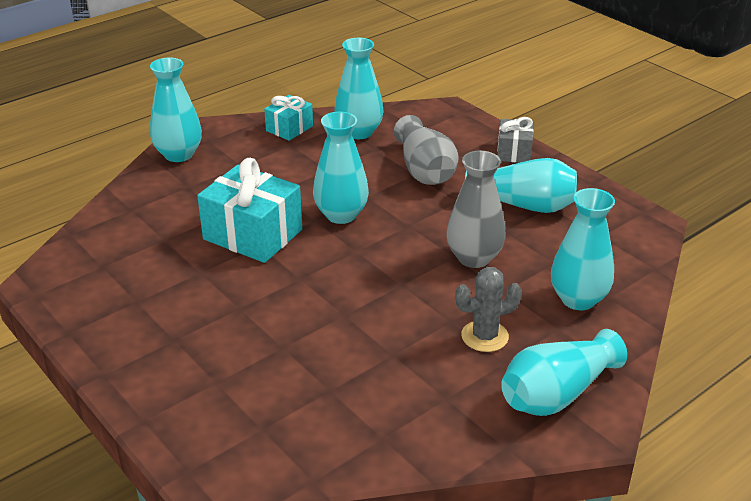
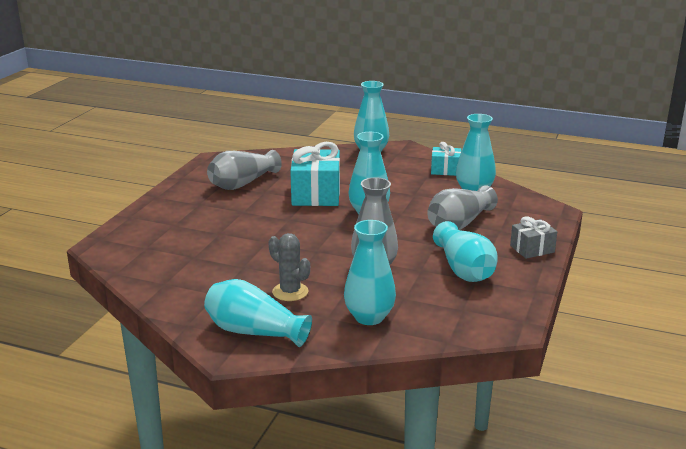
camera: 60 degrees right, 10 degrees down
(153, 281) = (242, 183): none -> grey vase

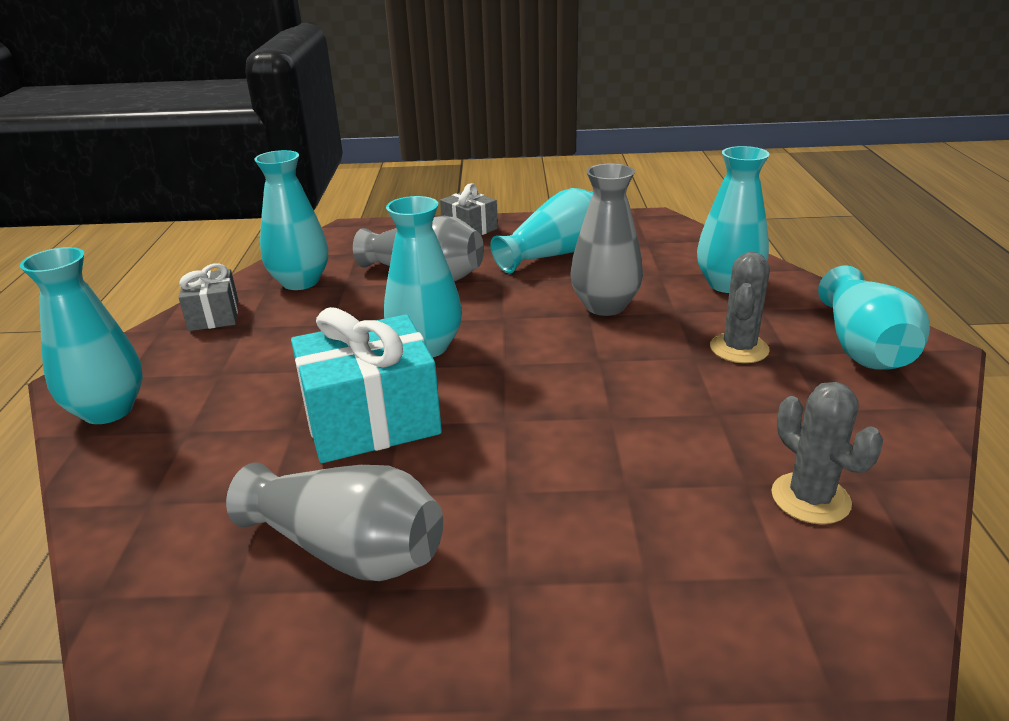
camera: 110 degrees left, 5 degrees up
(170, 266) = (810, 498): none -> grey cactus
(445, 170) = (214, 316): turquoise gift -> grey gift

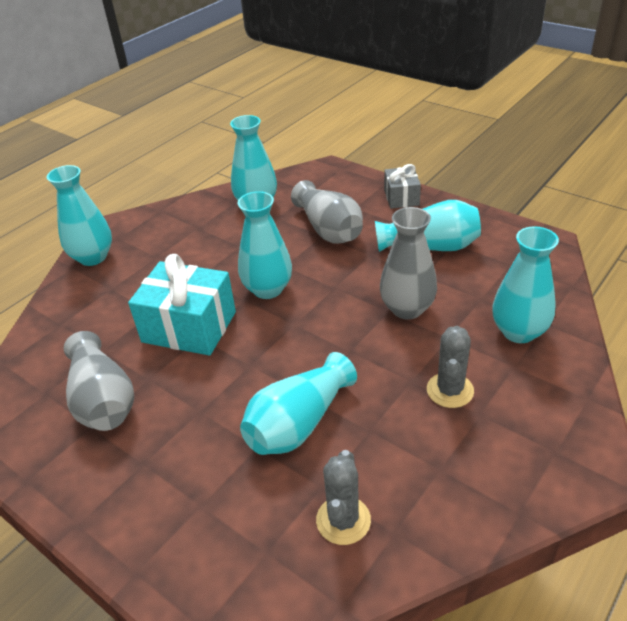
camera: 40 degrees right, 10 degrees up
(214, 316) = (191, 212): grey gift -> none
(739, 348) = (450, 390): grey cactus -> grey cactus turned 45 degrees counterclockwise
(863, 347) = (543, 438): turquoise vase -> turquoise vase (298, 423)

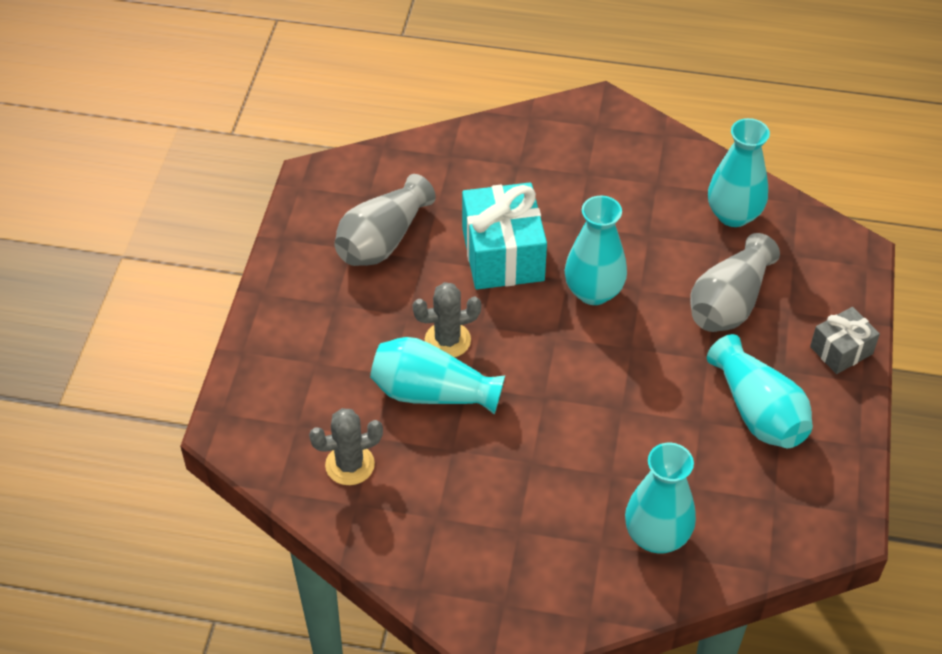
camera: 60 degrees right, 10 degrees up
(93, 257) = (554, 124): turquoise vase -> none
(407, 309) = (635, 424): grey vase -> none
(450, 390) = (536, 497): grey cactus -> grey cactus (447, 340)

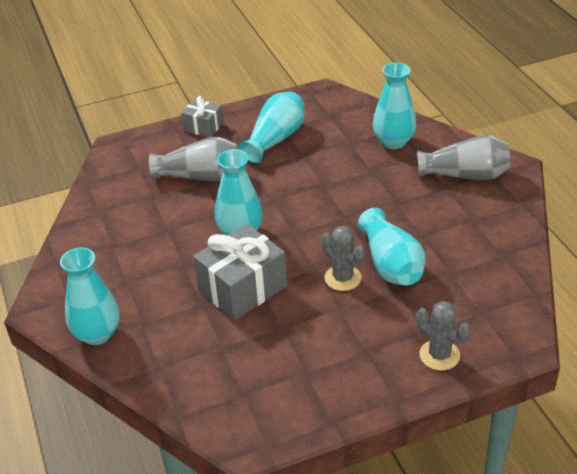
camera: 120 degrees left, 10 degrees down
(350, 465) = (481, 272): grey cactus -> grey cactus (439, 355)
(383, 240) = (282, 359): grey vase -> grey vase (465, 175)
(503, 254) = (242, 288): turquoise gift -> grey gift
(733, 215) = (119, 201): turquoise vase -> turquoise vase (97, 334)

